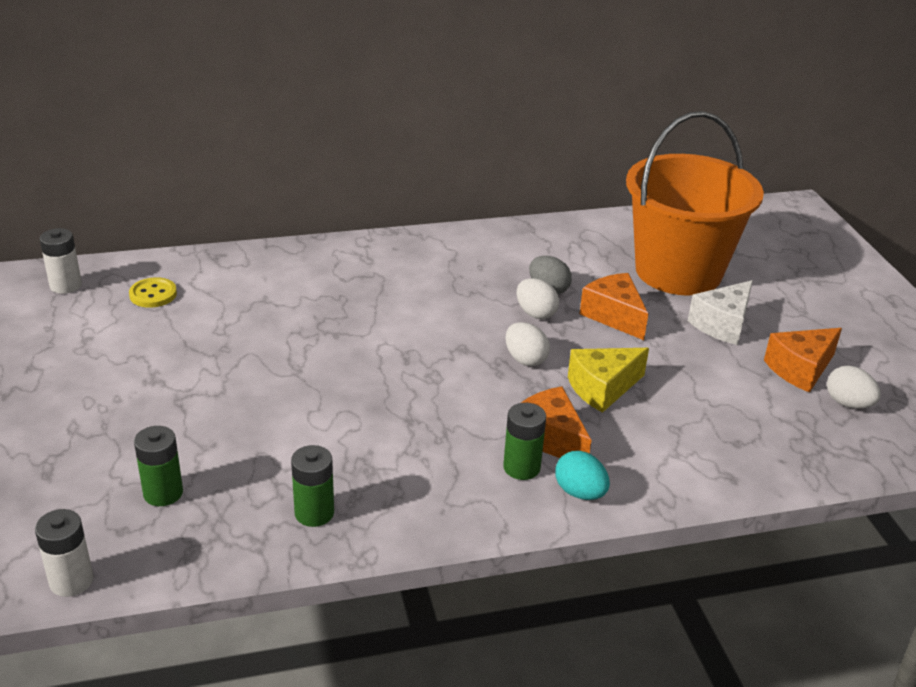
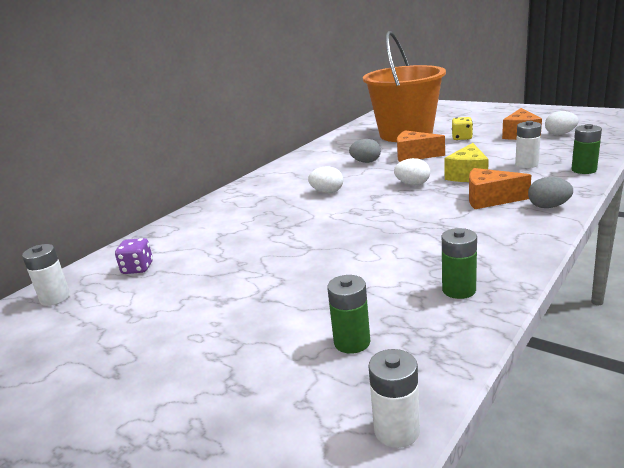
camera: 35 degrees left, 10 degrees down
(153, 294) = (137, 268): yellow button -> purple dice
(521, 467) = (505, 214): green battery -> green battery (584, 170)
(535, 313) = (379, 170): white egg -> white egg (327, 192)
(580, 492) = (548, 207): turquoise egg -> grey egg
(694, 420) = (526, 164): none -> white battery
(722, 324) = (462, 138): white cheese -> yellow dice

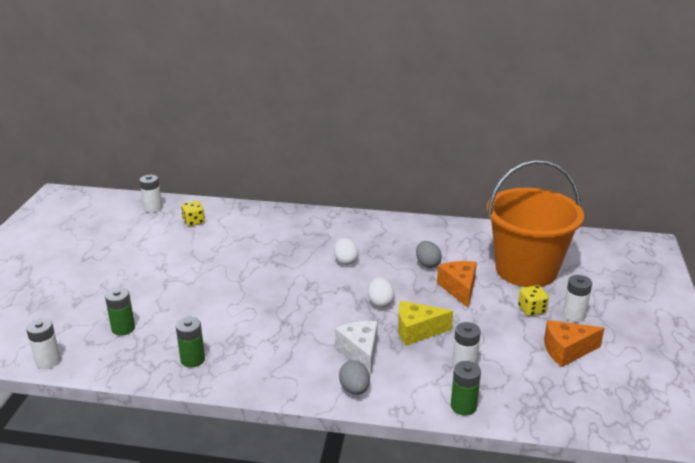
camera: 60 degrees right, 5 degrees up
(137, 268) = (194, 222): purple dice -> yellow dice
(476, 128) = (574, 315): none -> white battery
(490, 199) = (360, 353): orange cheese -> white cheese
(560, 134) = (585, 381): white egg -> none

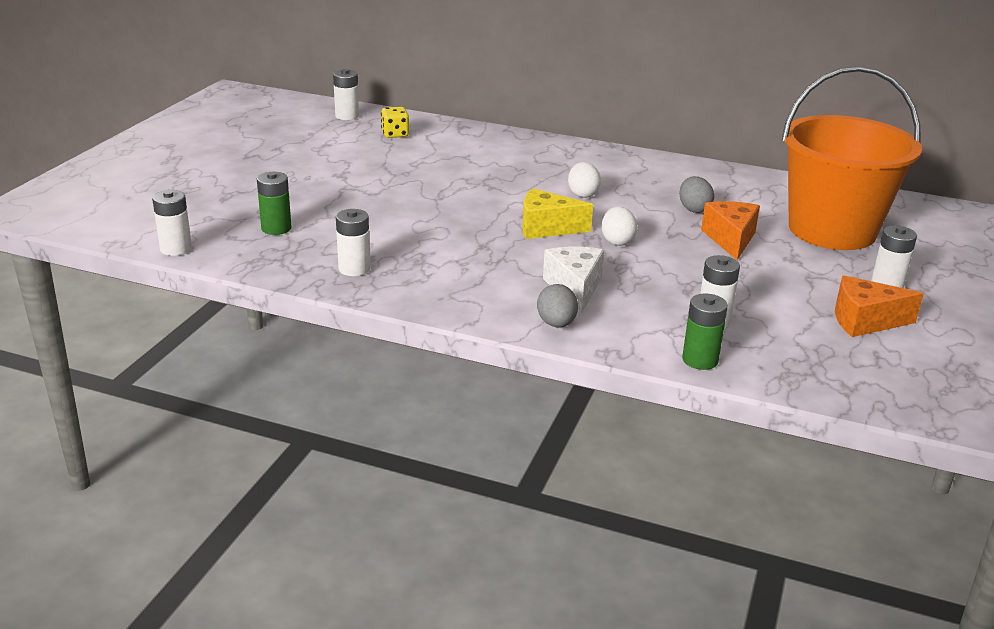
camera: 10 degrees right, 0 degrees up
(192, 360) = (354, 269): green battery -> white battery
(417, 331) = (659, 276): yellow cheese -> yellow cheese (547, 228)
(531, 310) = (827, 272): yellow dice -> none

